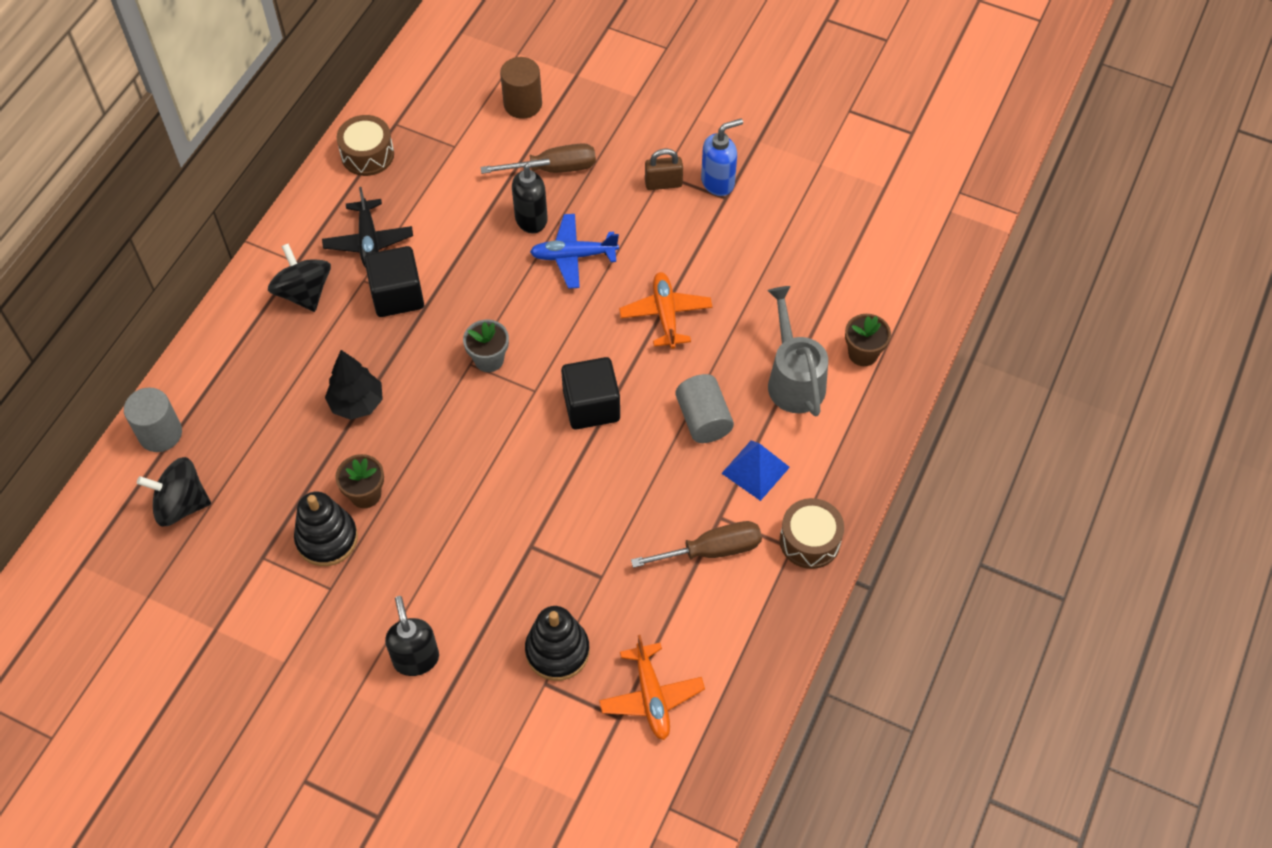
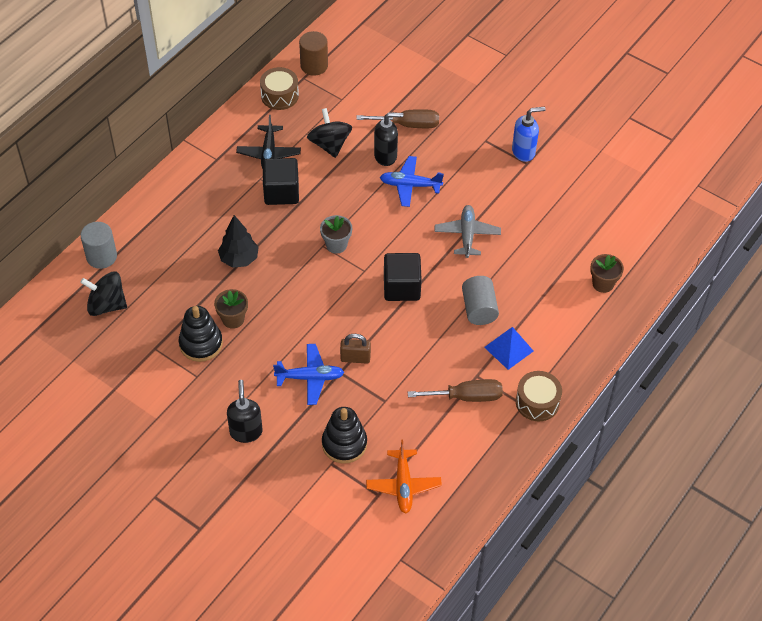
camera: 10 degrees right, 5 degrees down
(304, 292) = (217, 180): black spinning top -> black spinning top (330, 144)
(490, 561) = (310, 378): none -> blue plane
(523, 104) = (395, 78): brown cylinder -> brown cylinder (314, 66)
(663, 183) = (484, 147): brown padlock -> brown padlock (355, 358)
(665, 314) = (467, 235): orange plane -> grey plane
(793, 379) = (549, 293): grey watering can -> none

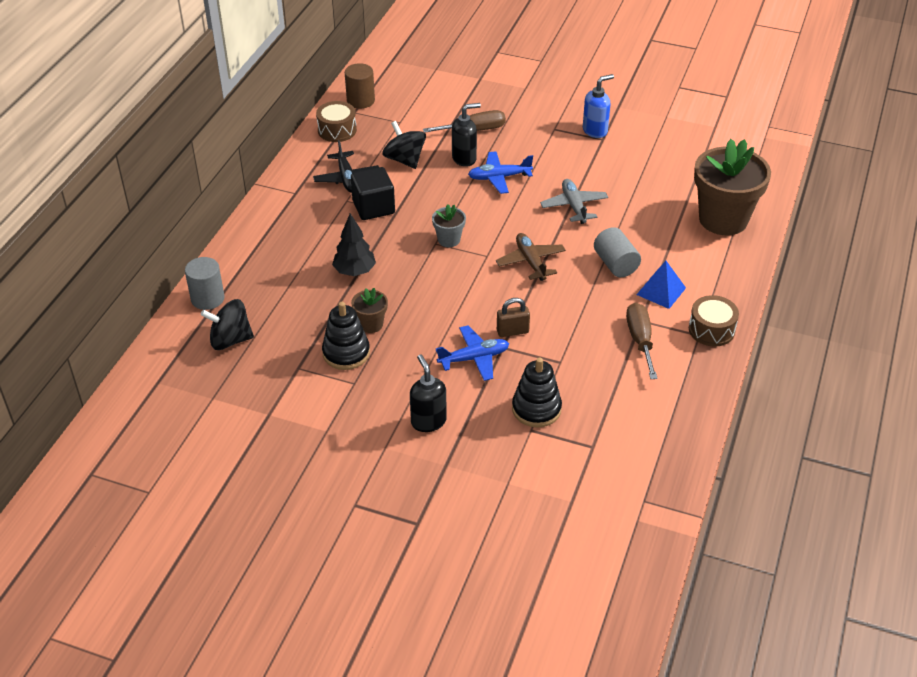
camera: 15 degrees left, 10 degrees down
(401, 287) = (531, 262): black cube -> brown plane
(403, 485) = (614, 432): orange plane -> none
(466, 397) = (640, 340): brown screwdriver -> brown screwdriver turned 75 degrees counterclockwise
(603, 284) = (723, 219): brown flower pot -> brown flower pot, size x2.21

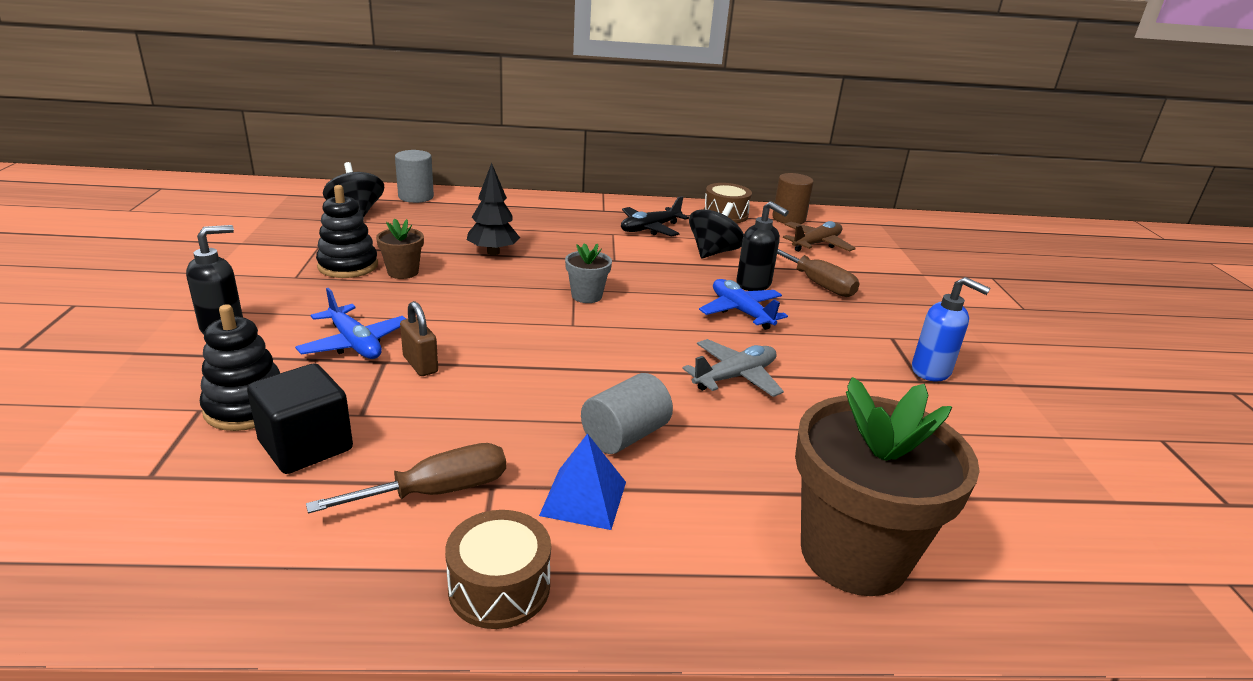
camera: 65 degrees right, 15 degrees down
(373, 207) = (612, 247): black cube -> black cube (306, 446)
(531, 262) = (581, 358): brown plane -> brown plane (816, 244)

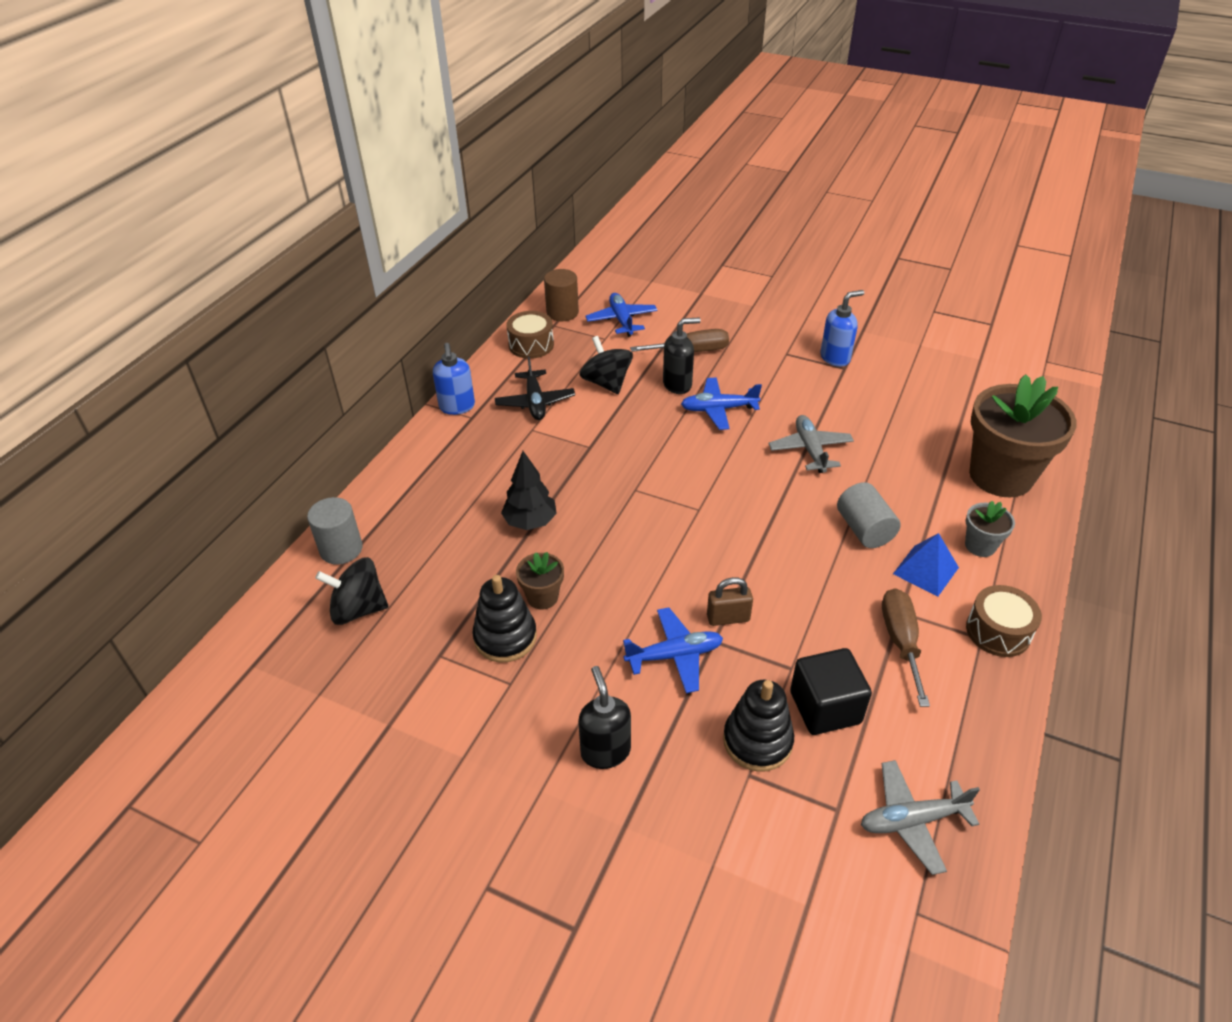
camera: 60 degrees left, 15 degrees up
(130, 539) = (912, 820): none -> grey plane
(586, 296) = (652, 486): grey flower pot -> grey flower pot (980, 546)
(610, 203) = (457, 407): none -> blue soap dispenser
(816, 244) = (621, 320): brown plane -> blue plane

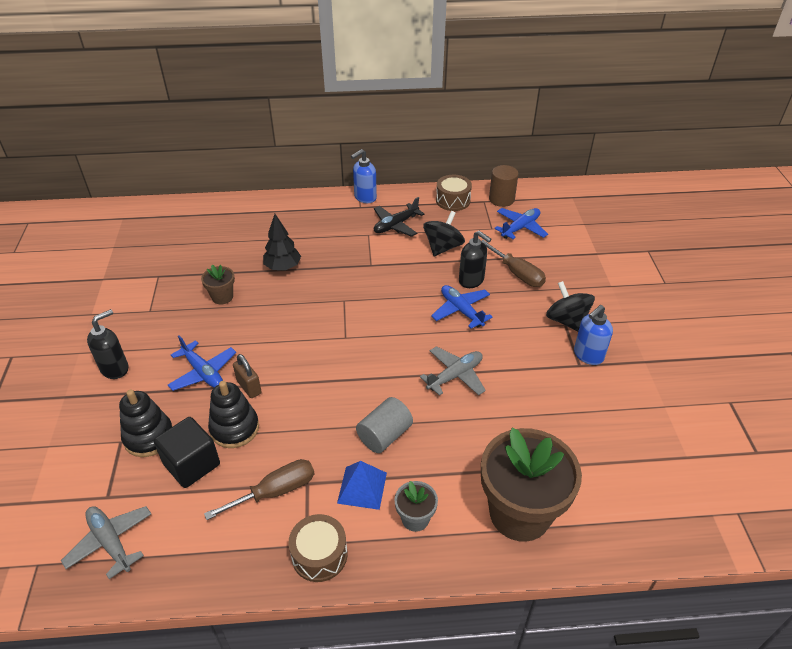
camera: 60 degrees right, 0 degrees up
(341, 549) = (217, 209): grey cylinder -> none
(358, 609) = (177, 234): black spinning top -> black spinning top (566, 320)
(505, 637) = (183, 295): black stacking toy -> black stacking toy (234, 428)
(835, 358) = (588, 355): blue soap dispenser -> blue soap dispenser turned 105 degrees clockwise

